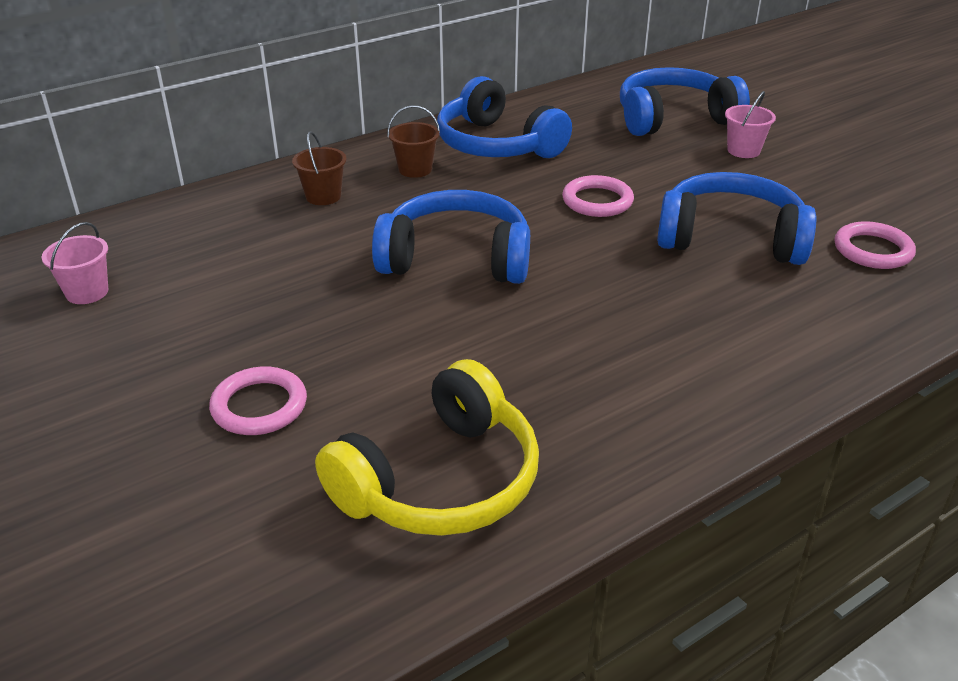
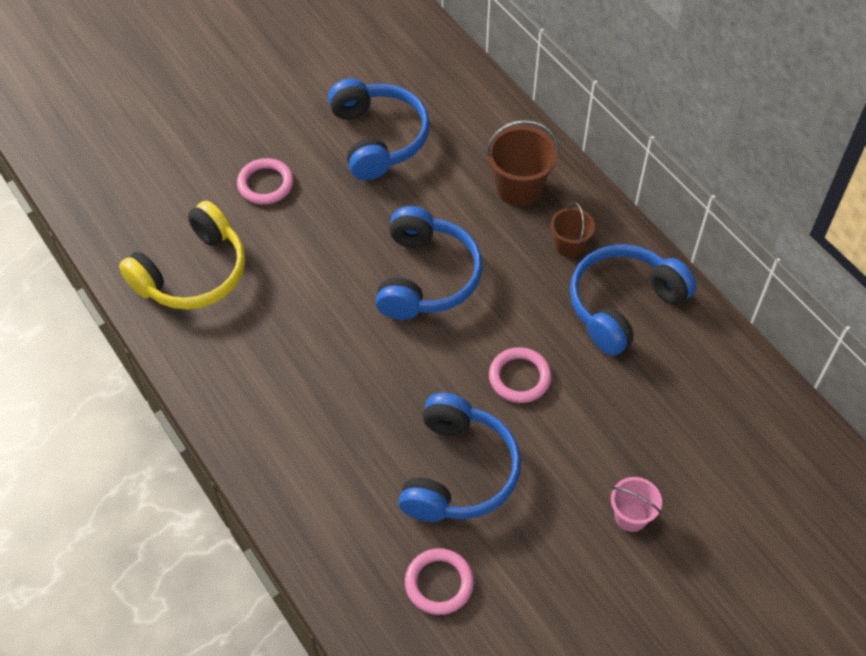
camera: 90 degrees right, 20 degrees up
(87, 292) = (386, 81): pink bucket -> none
(323, 196) = (519, 188): brown bucket -> brown bucket, size x1.63
(441, 481) = (193, 273): yellow headphones -> yellow headphones turned 90 degrees counterclockwise
(673, 118) = (702, 463): blue headphones -> blue headphones (378, 138)

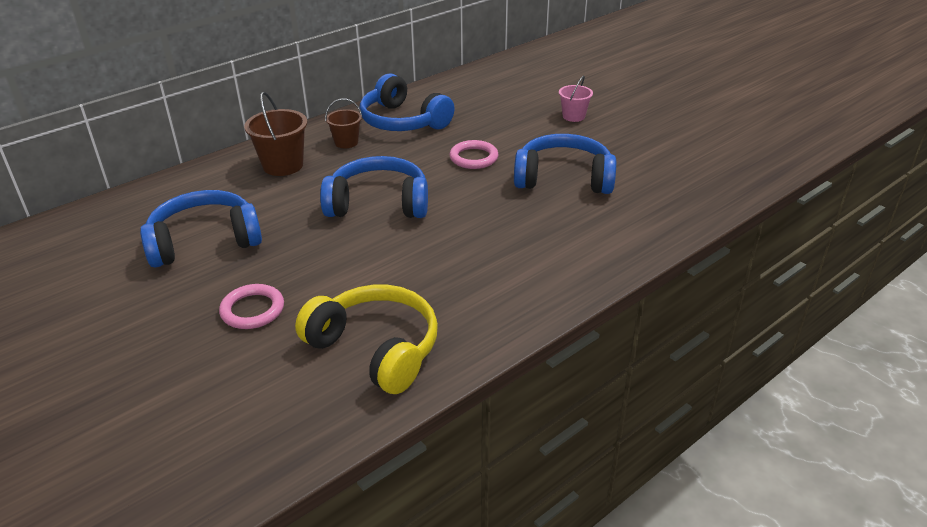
camera: 95 degrees left, 20 degrees down
(439, 583) = (657, 181): pink ring -> none

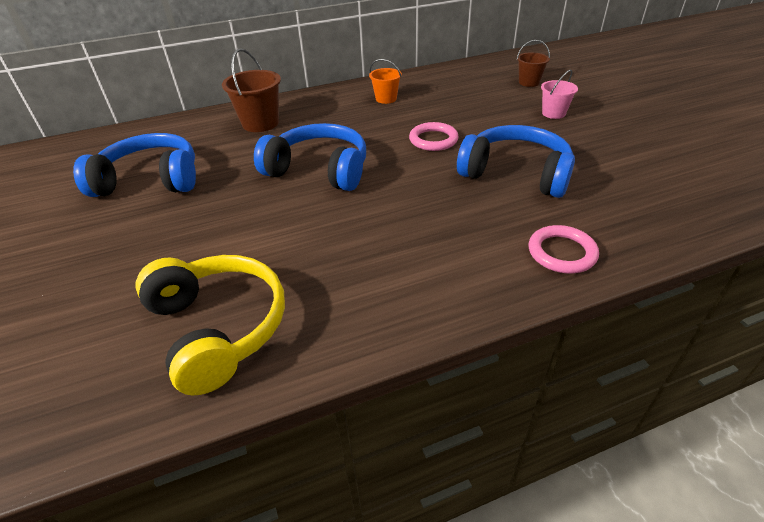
camera: 20 degrees right, 5 degrees up
(252, 310) = (138, 256): pink ring -> pink ring (561, 252)
(346, 142) = (326, 111): brown bucket -> brown bucket (529, 82)
(403, 121) = (386, 99): blue headphones -> orange bucket

